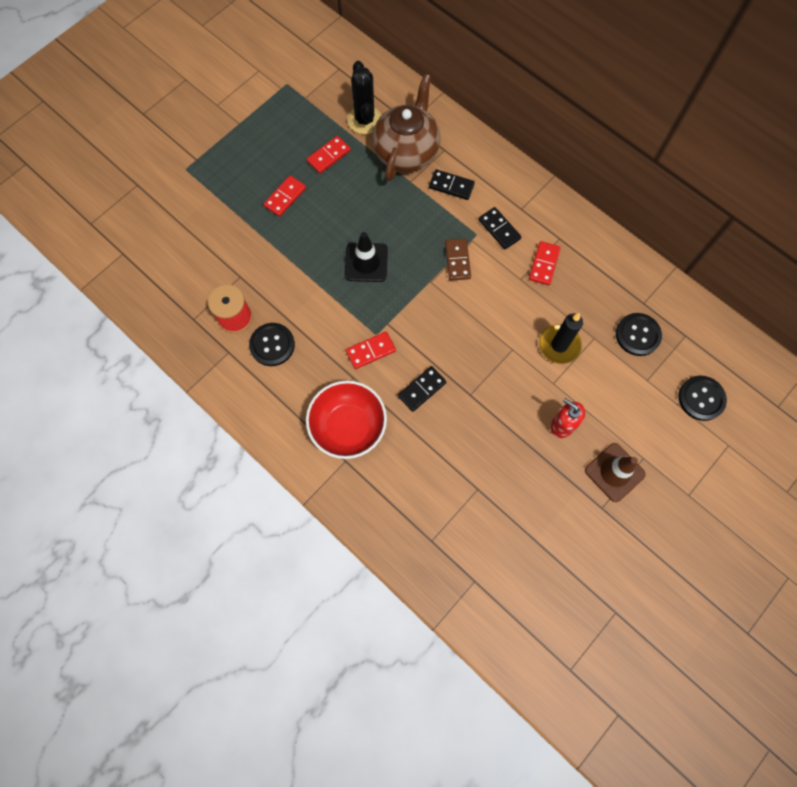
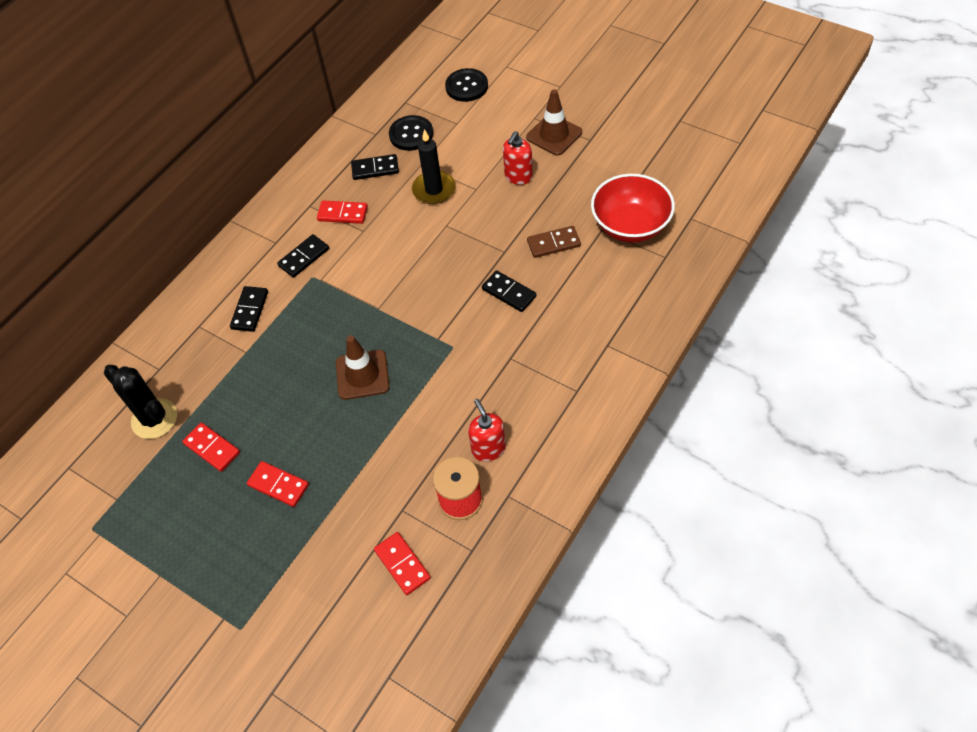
camera: 95 degrees left, 15 degrees down
(272, 345) = (488, 449): black button -> red soap dispenser
(348, 426) = (568, 350): red bowl -> red bowl (630, 225)
(364, 120) = (154, 419): black cactus -> black cactus turned 60 degrees clockwise
(366, 262) = (362, 375): black traffic cone -> brown traffic cone
(371, 351) = (474, 347): red domino -> red domino (402, 564)
(406, 151) = (202, 364): brown teapot -> none
(457, 260) = (348, 288): brown domino -> brown domino (553, 243)
(596, 297) = (375, 169): none -> black domino

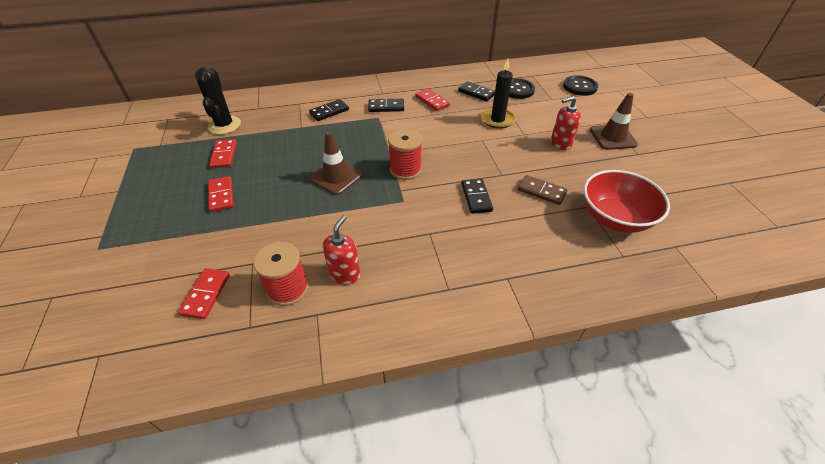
camera: 40 degrees right, 10 degrees down
(416, 314) = (405, 169): none -> red spool

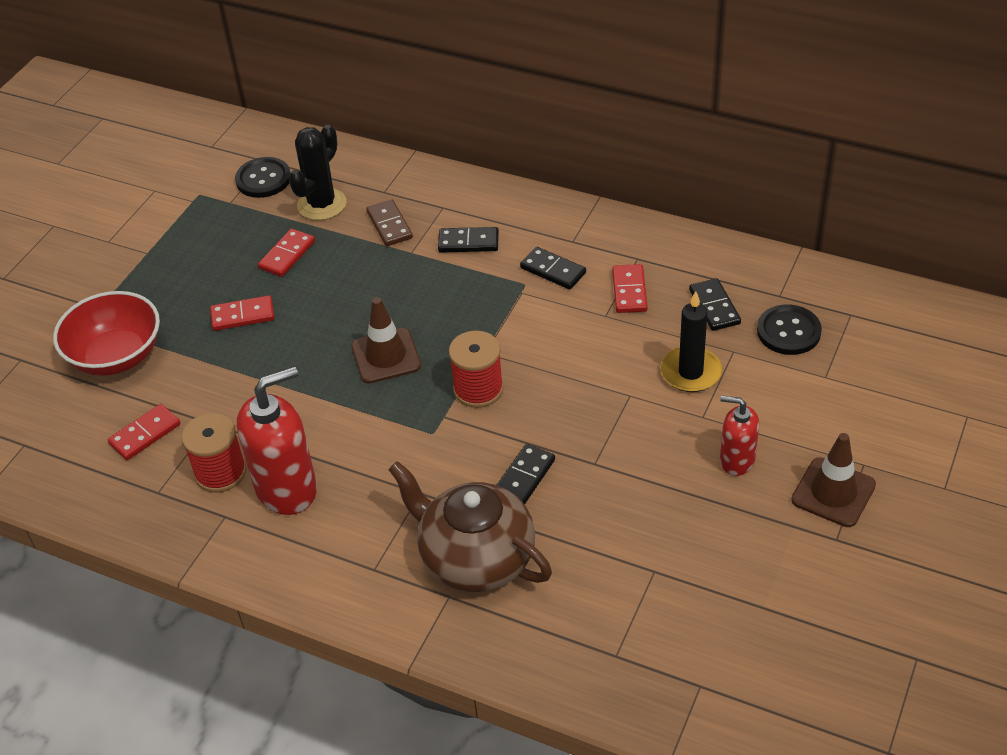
camera: 40 degrees right, 0 degrees up
(221, 195) = (242, 315): red domino -> red domino turned 60 degrees clockwise
(345, 274) = (287, 489): red soap dispenser -> red soap dispenser, size x1.75
(498, 249) = (475, 558): none -> brown teapot
(541, 191) = (618, 516): brown domino -> brown domino (389, 225)
(580, 87) = (905, 376): black button -> black button (263, 179)
(614, 218) = (669, 606): red bowl -> red bowl (116, 356)

